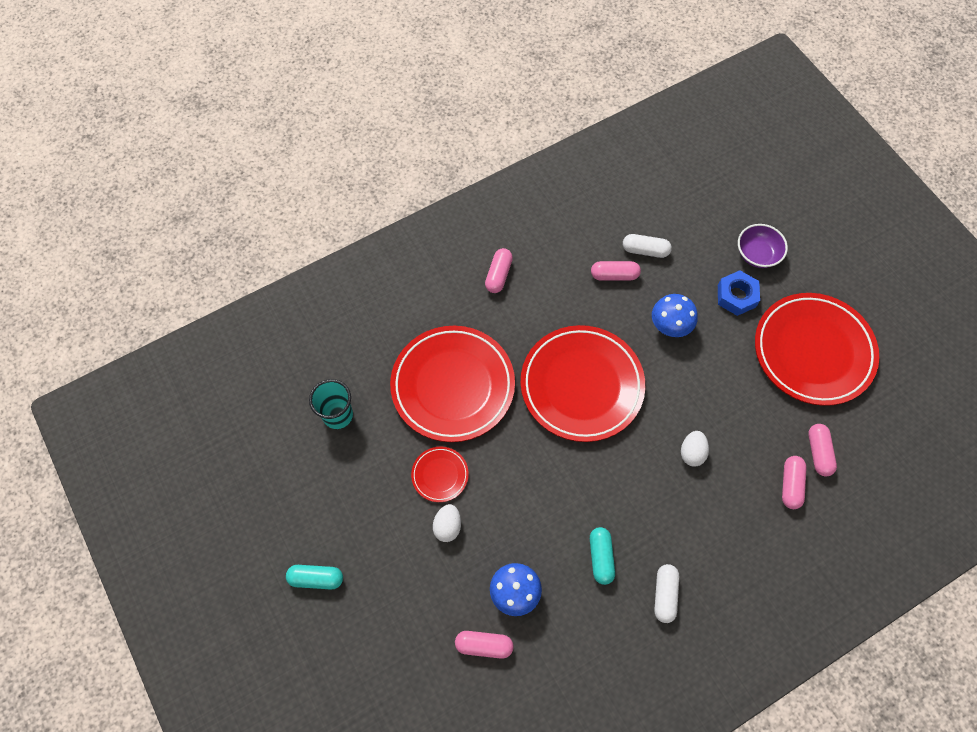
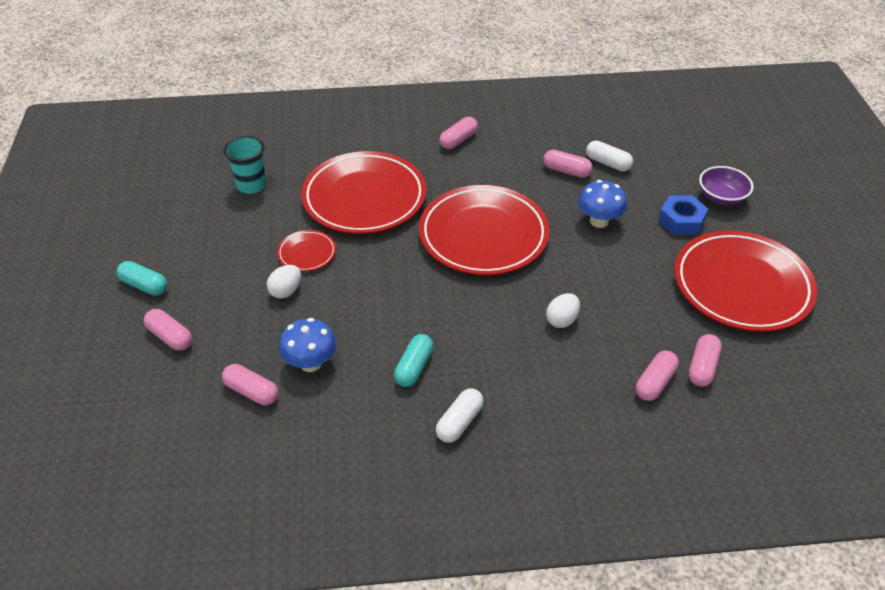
camera: 25 degrees right, 20 degrees down
(378, 623) = (170, 337): none -> pink capsule

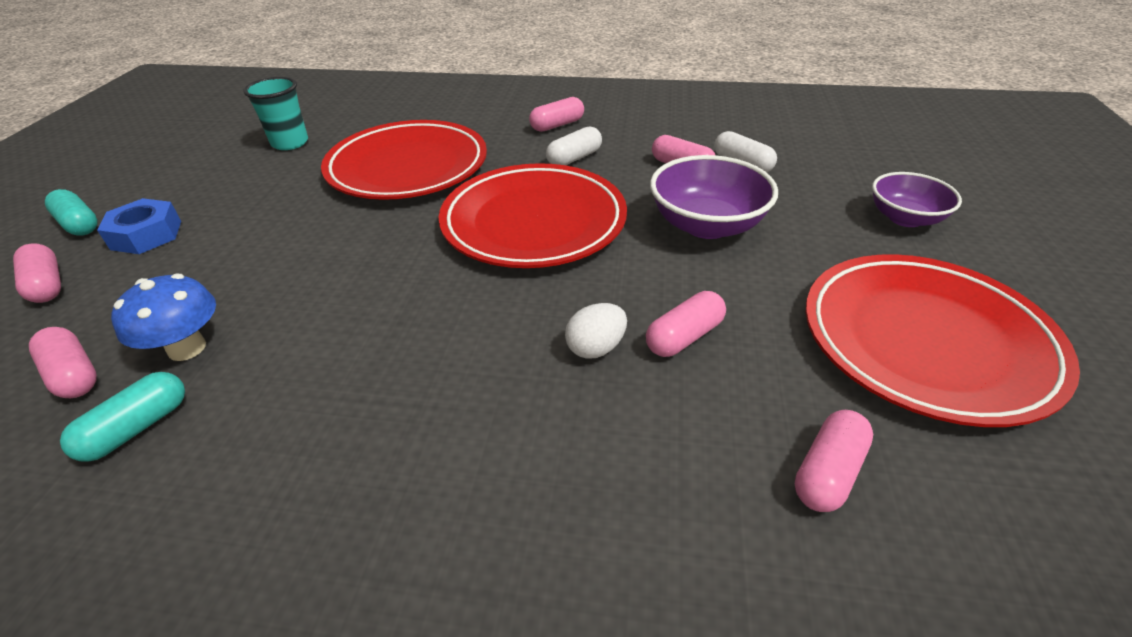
camera: 15 degrees right, 5 degrees down
(286, 291) = (234, 253): white egg -> none
(307, 253) = (295, 215): red plate -> none
(414, 367) = (326, 381): turquoise capsule -> turquoise capsule (137, 428)
(459, 422) = (337, 488): white capsule -> white capsule (574, 158)
(599, 221) = (707, 225): blue mushroom -> purple bowl
(655, 382) = (725, 484): pink capsule -> pink capsule (684, 337)
(681, 220) = (835, 239): blue nut -> blue nut (146, 235)

